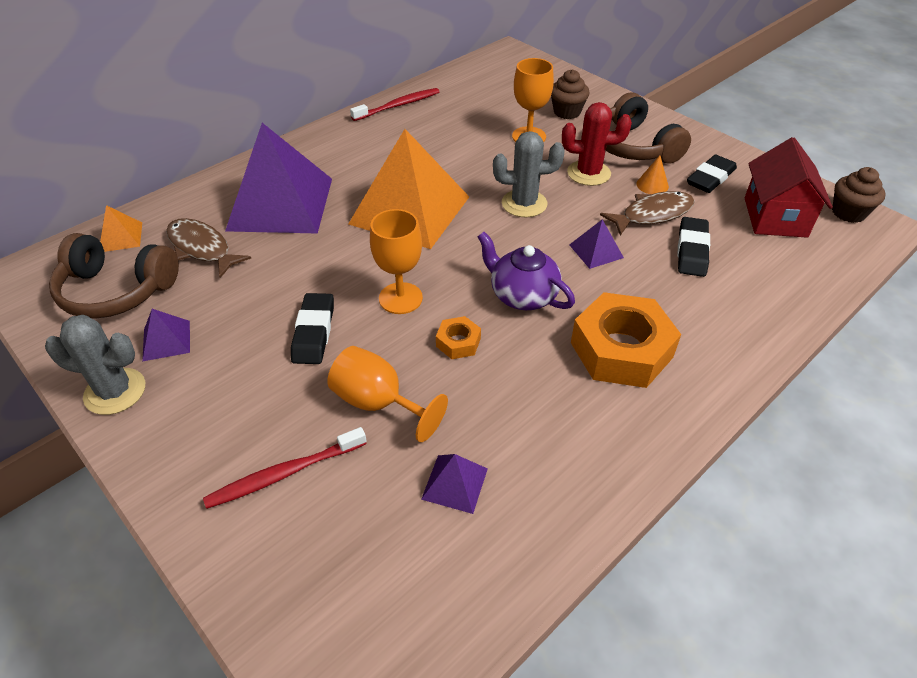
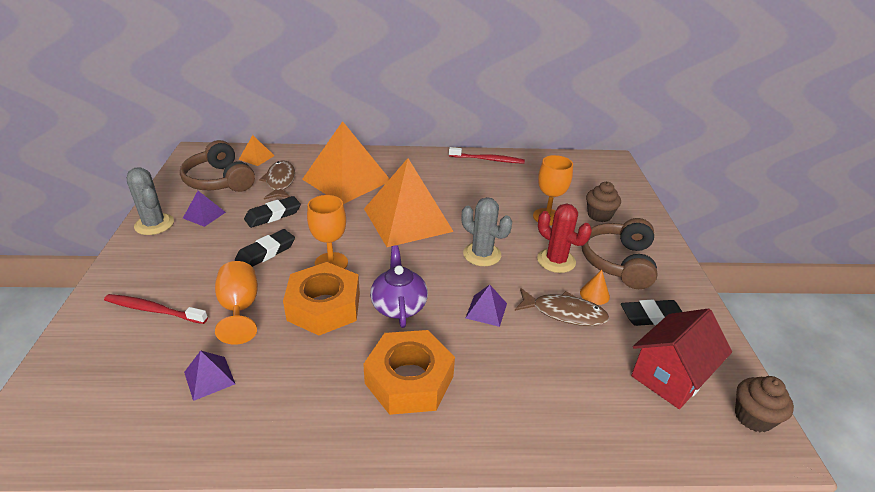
camera: 40 degrees right, 10 degrees down
(281, 203) = (347, 180): purple pyramid -> orange pyramid
(458, 342) = (324, 306): orange nut -> orange nut, size x2.18
(692, 251) = (558, 354): black eraser -> black eraser (273, 215)

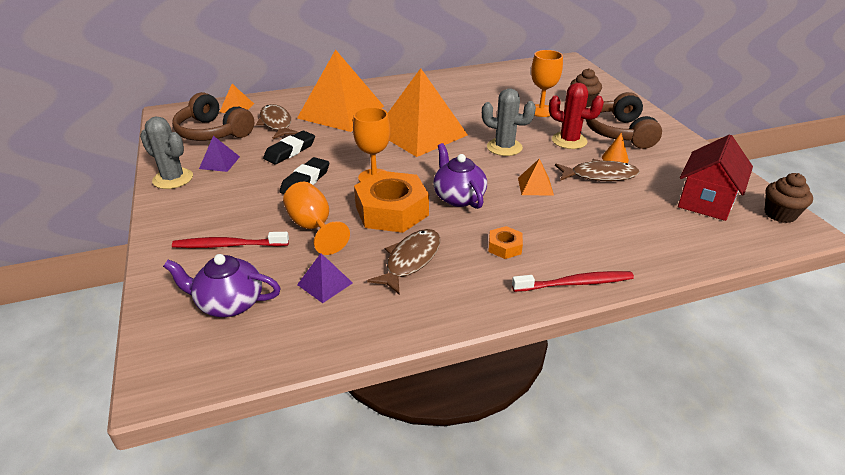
camera: 15 degrees left, 0 degrees up
(113, 377) = (229, 303): none -> purple teapot
(305, 372) = (410, 260): none -> brown fish
(409, 380) = (504, 247): orange nut -> orange nut, size x0.46
(486, 310) = (535, 186): purple pyramid -> orange pyramid
(488, 160) = (461, 76): red toothbrush -> red toothbrush (576, 283)
(652, 316) = (669, 165): black eraser -> none

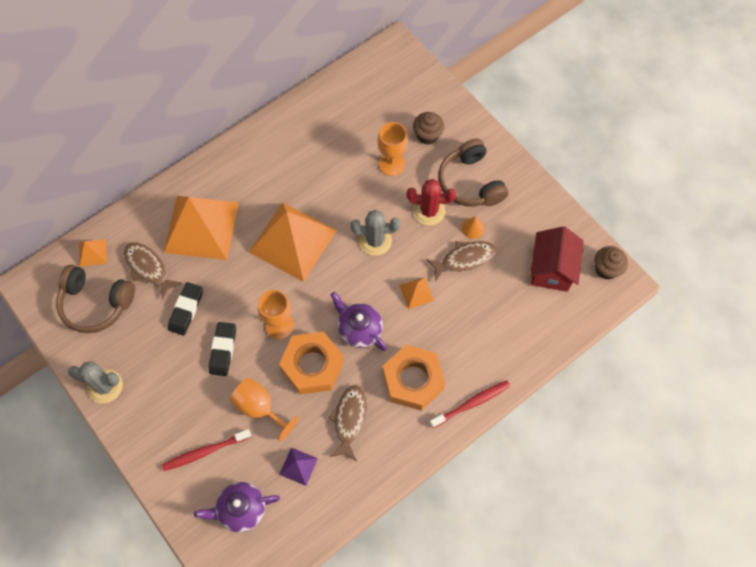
camera: 20 degrees left, 30 degrees up
(219, 162) = (132, 349): purple pyramid -> none
(504, 247) = (413, 380): orange nut -> orange nut, size x2.18

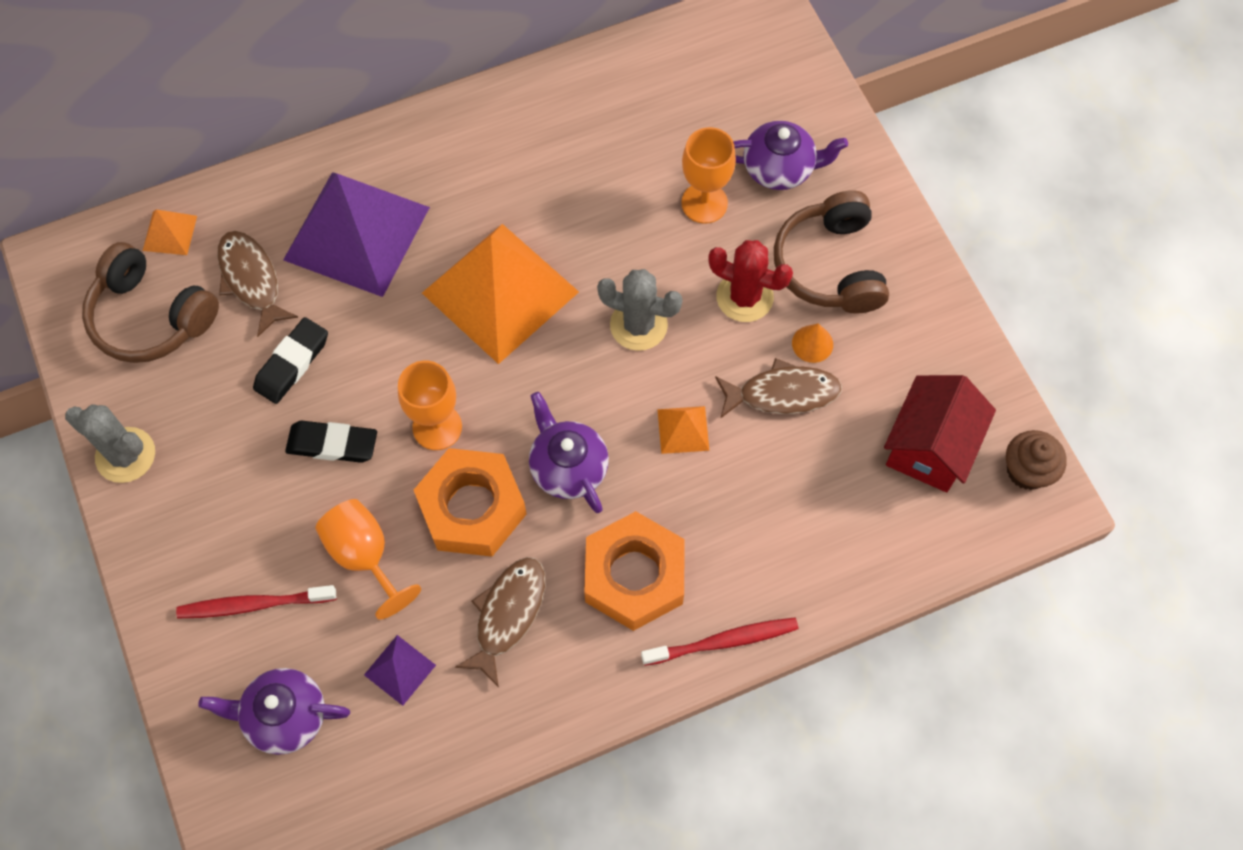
camera: 15 degrees right, 0 degrees up
(201, 227) = (357, 233): orange pyramid -> purple pyramid
(223, 350) = (332, 444): black eraser -> black eraser turned 75 degrees clockwise
(427, 135) = (779, 169): brown cupcake -> purple teapot

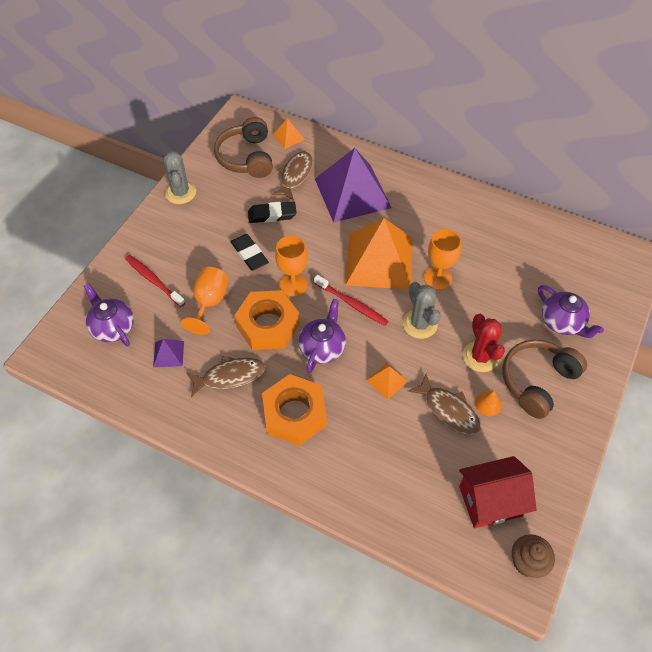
camera: 50 degrees right, 10 degrees down
(704, 203) = (509, 305): orange goblet -> orange goblet (437, 278)
(724, 641) = (296, 478): red toothbrush -> red toothbrush (352, 304)

